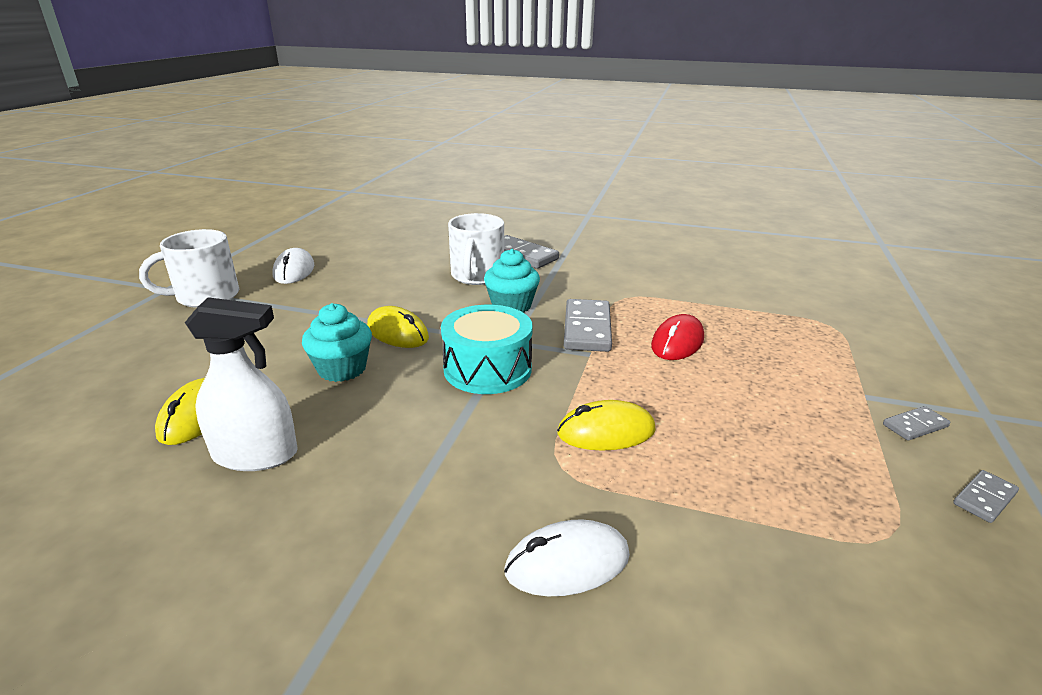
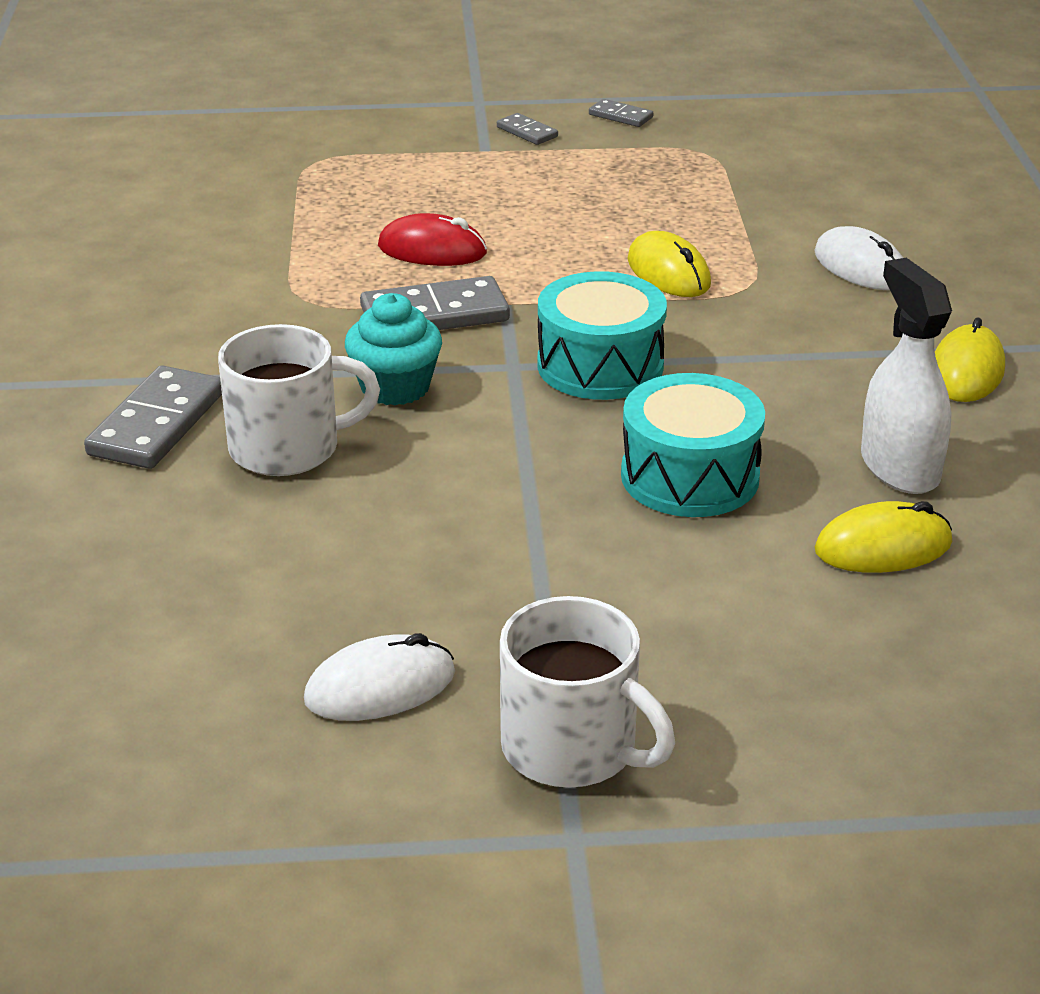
camera: 110 degrees left, 5 degrees up
(342, 369) = (690, 476): turquoise cupcake -> turquoise drum
(397, 333) = (555, 464): yellow mouse -> yellow mouse (966, 371)

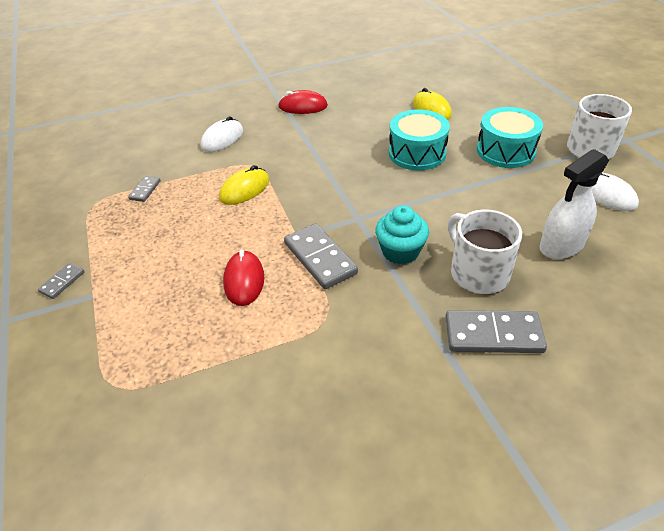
camera: 105 degrees left, 10 degrees up
(600, 365) = (344, 192): turquoise drum -> turquoise drum (505, 151)
(620, 116) = (38, 245): grey domino -> grey domino (145, 190)
(899, 467) = (379, 112): white spray bottle -> white spray bottle (561, 246)
(966, 371) = (303, 106): yellow mouse -> red mouse

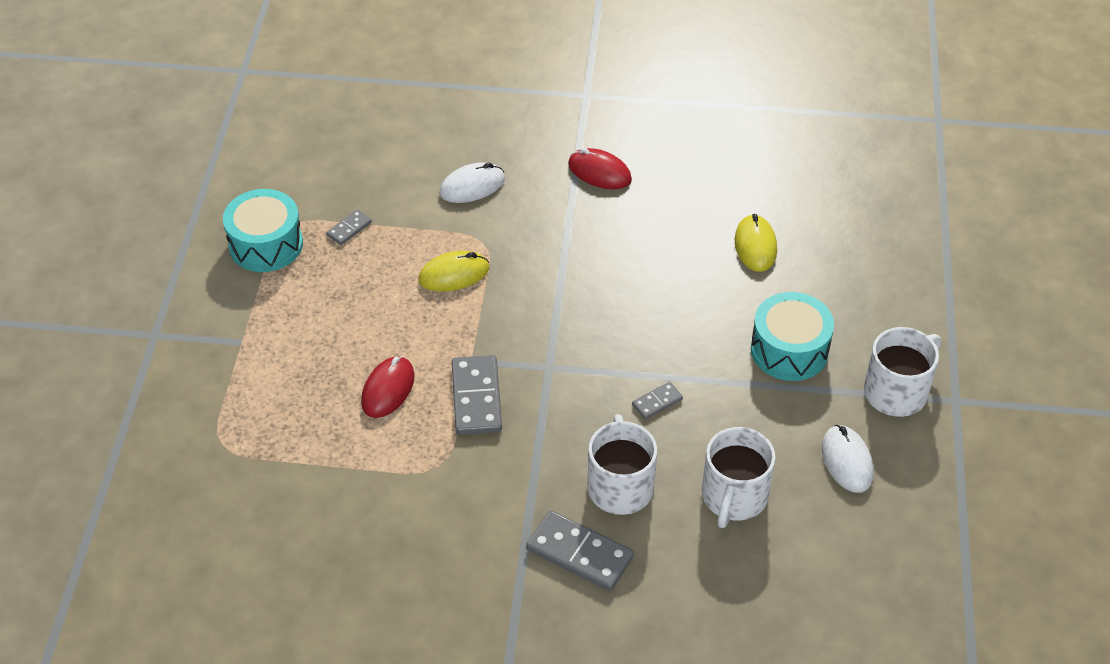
camera: 25 degrees right, 5 degrees up
(62, 282) = (220, 313): grey domino -> grey domino (657, 402)
(400, 251) = (562, 427): turquoise cupcake -> none
(417, 153) = (681, 307): turquoise drum -> turquoise drum (266, 244)
(561, 246) = (734, 497): white spray bottle -> white mug

